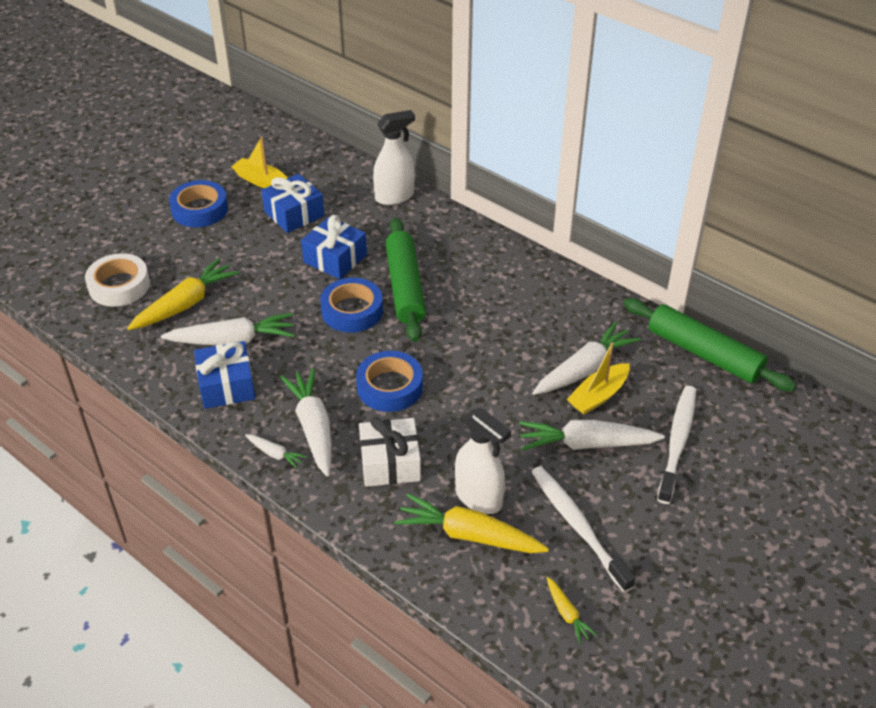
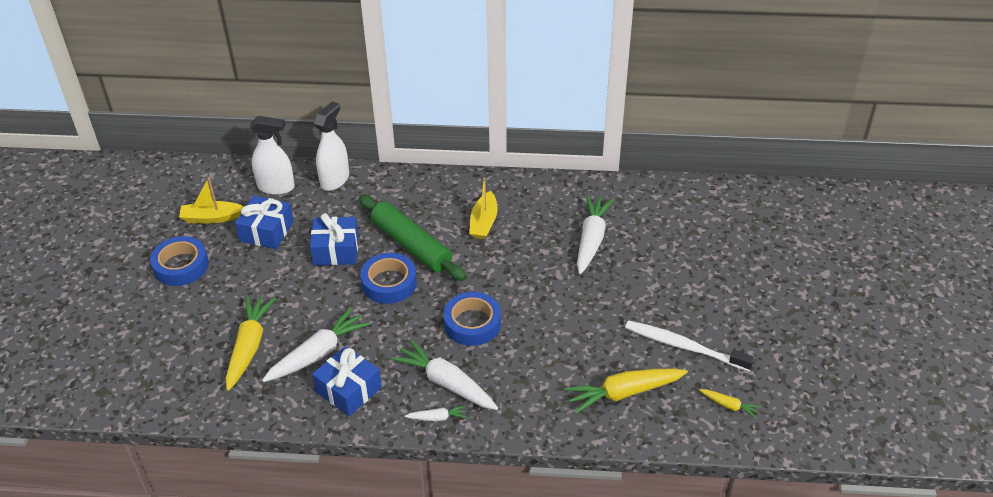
camera: 35 degrees left, 0 degrees up
(119, 286) = (175, 361): white tape -> none
(390, 463) = (525, 376): white gift -> none
(479, 498) = (606, 365): white spray bottle -> white spray bottle (276, 187)
(586, 444) = (639, 289): white carrot -> none
(598, 396) = (617, 253): yellow boat -> yellow boat (484, 222)
(677, 442) = (693, 257): white toothbrush -> none
(703, 354) = (655, 190): green rolling pin -> none

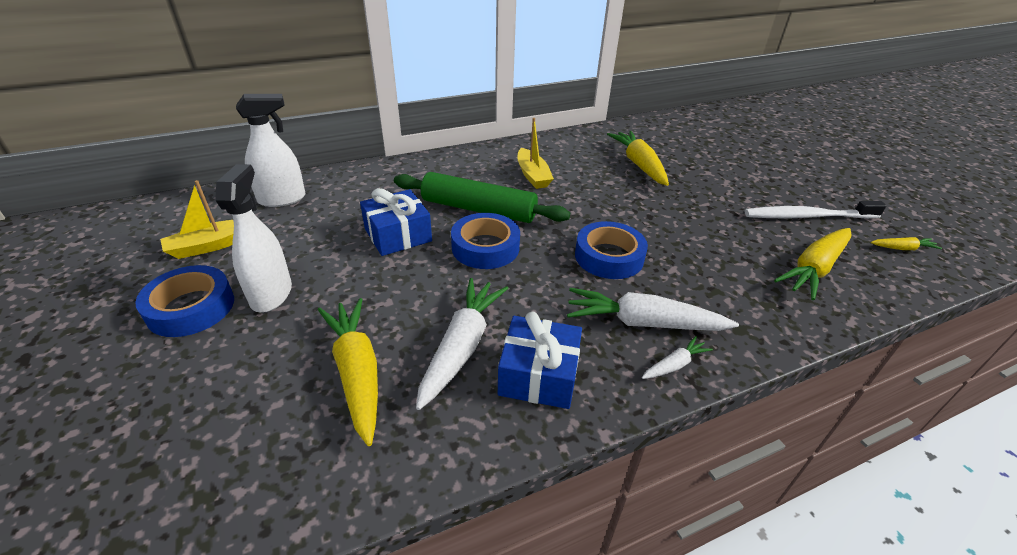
camera: 30 degrees left, 5 degrees down
(267, 231) = (297, 240): blue gift -> none
(335, 180) = (349, 178): white spray bottle -> white spray bottle (271, 294)
(591, 240) = (639, 165): white carrot -> yellow carrot

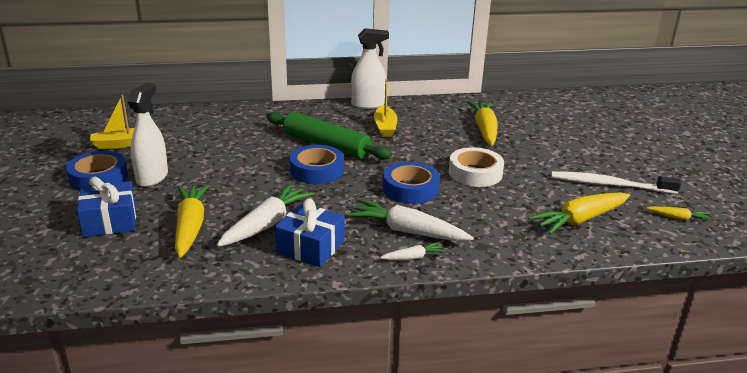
camera: 15 degrees right, 10 degrees down
(282, 199) = (181, 121): white spray bottle -> white spray bottle (368, 105)
(398, 235) = (255, 154): blue gift -> blue gift (110, 221)
(665, 222) = (475, 173): none -> white tape

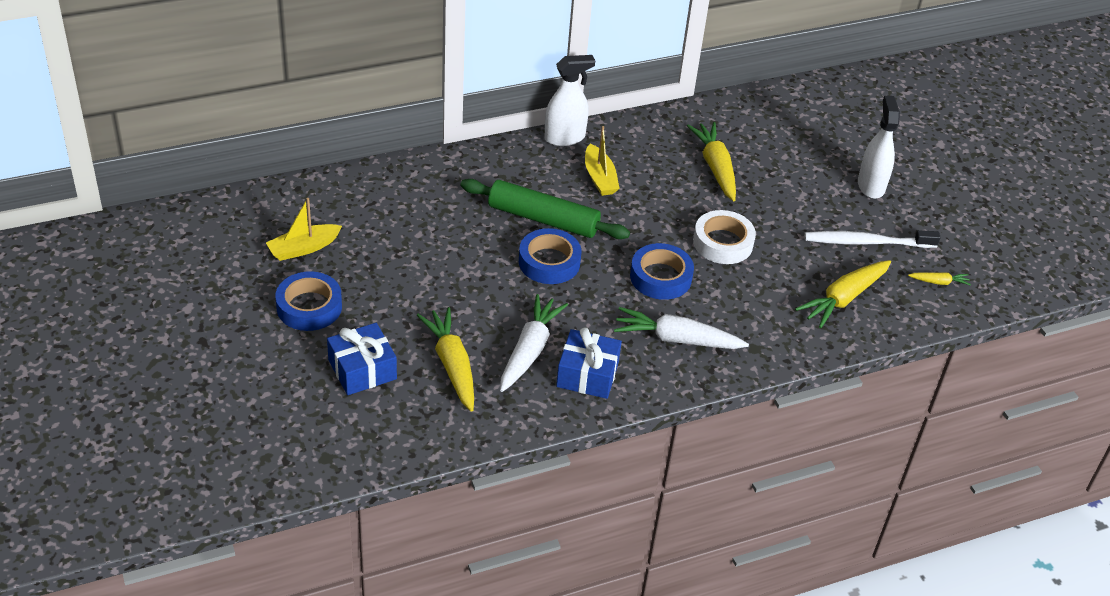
camera: 15 degrees left, 15 degrees up
(152, 177) = (370, 298): white spray bottle -> white spray bottle (871, 186)
(413, 257) = (692, 373): white carrot -> none

